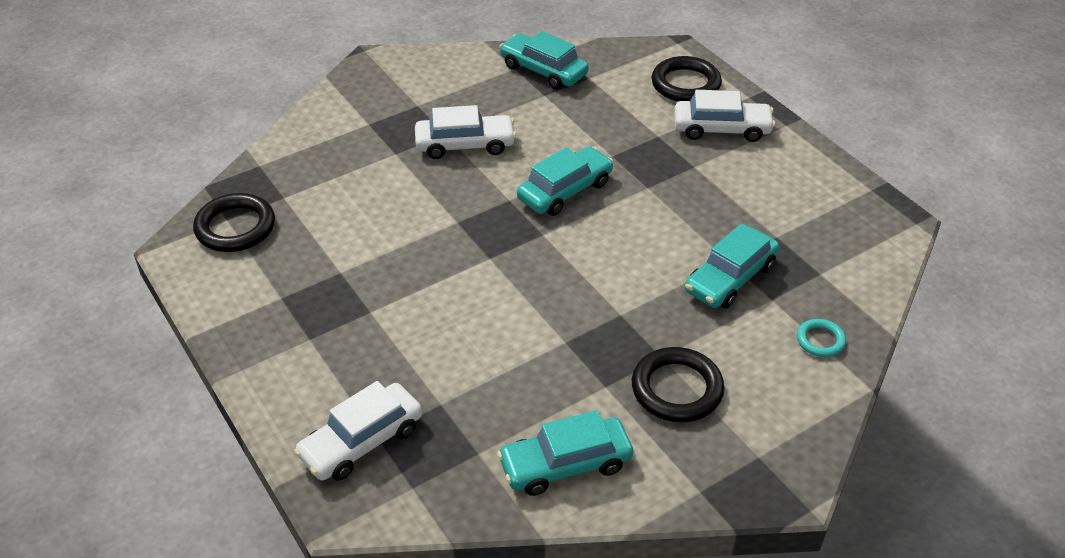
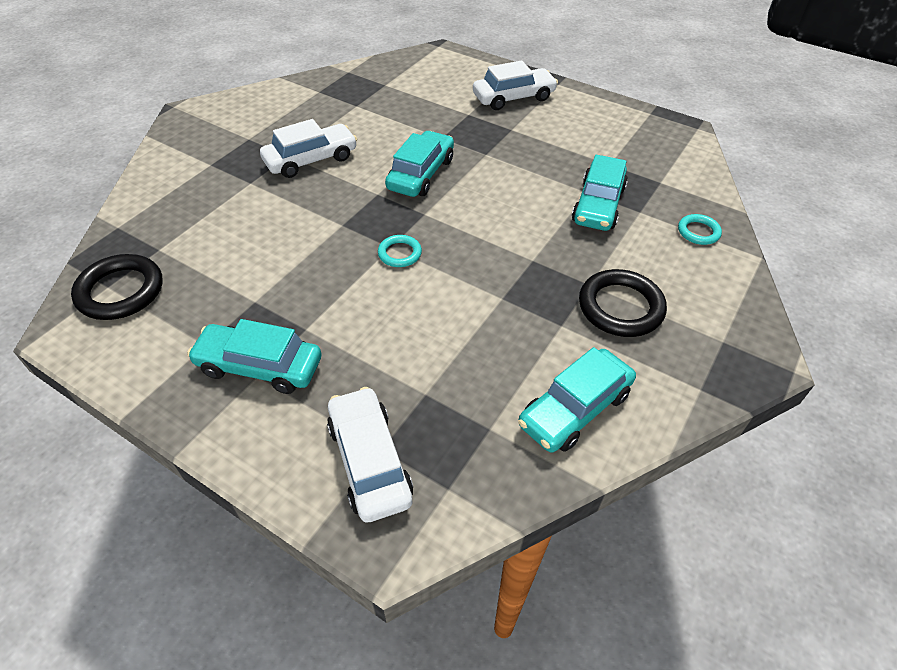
camera: 25 degrees left, 5 degrees up
(361, 442) = (369, 461): white car -> white car turned 135 degrees clockwise
(494, 267) = (399, 253): none -> turquoise ring
(543, 70) = (344, 87): turquoise car -> turquoise car (259, 366)
(685, 84) = (464, 72): black ring -> none

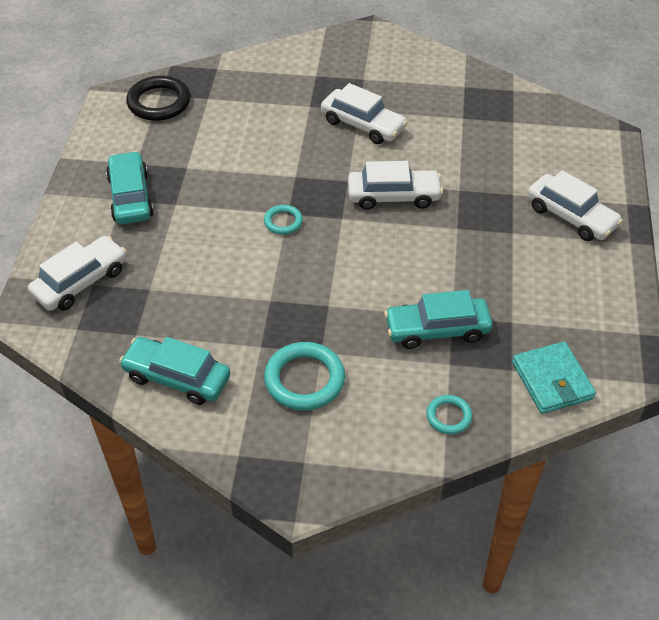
camera: 65 degrees right, 0 degrees up
(421, 174) = (393, 196): turquoise car -> white car
(620, 307) = (304, 380): black ring -> turquoise ring
(680, 166) = (552, 380): none -> turquoise wallet

